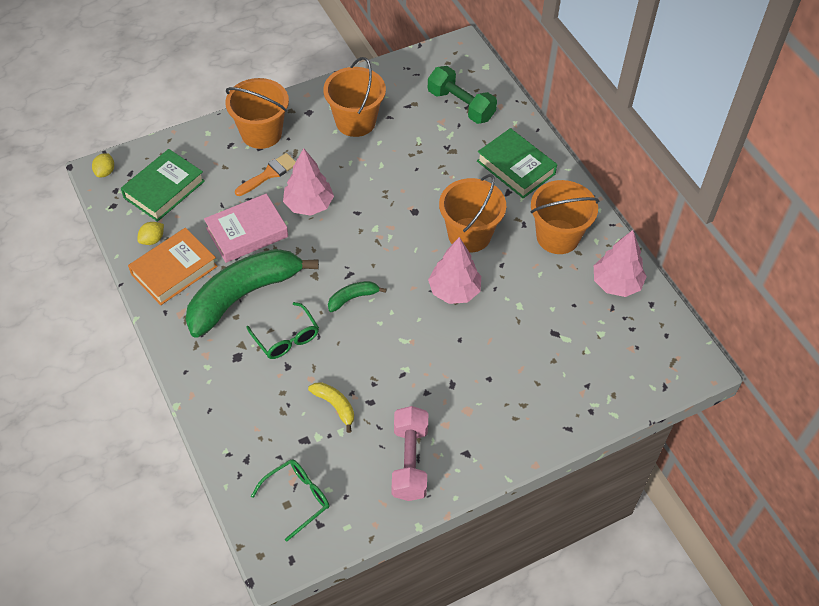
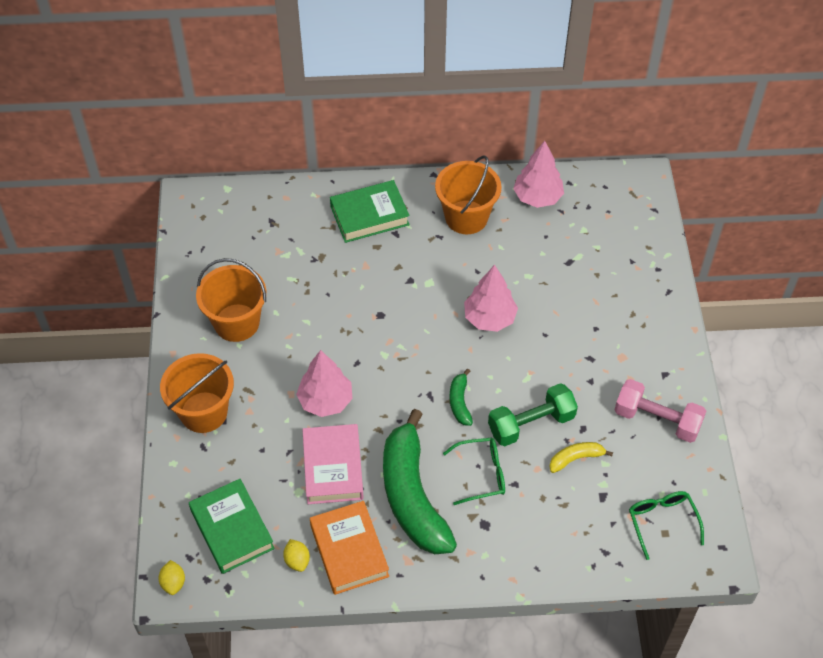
camera: 65 degrees left, 0 degrees up
(105, 172) = (173, 582): yellow lemon -> yellow lemon turned 45 degrees clockwise
(269, 174) = (265, 423): orange brush -> none
(461, 105) = (267, 228): green dumbbell -> green dumbbell (531, 424)
(469, 235) = (431, 282): orange bucket -> none

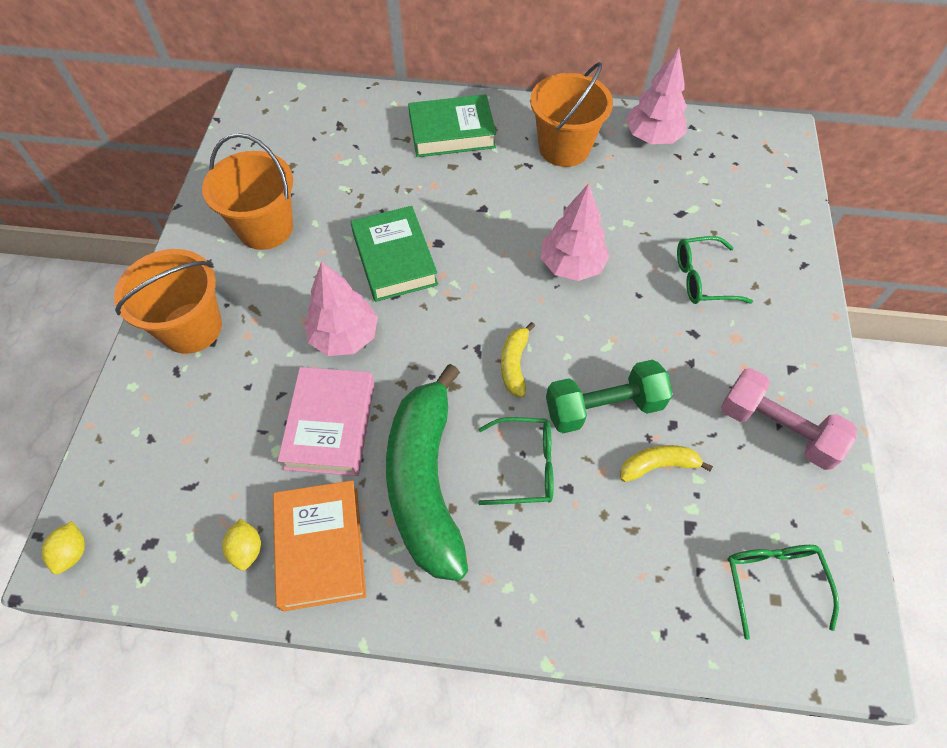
camera: 10 degrees right, 5 degrees up
(232, 529) = (175, 488): green book -> green book (394, 259)
(460, 402) = (514, 364): green banana -> yellow banana
(592, 314) = (702, 278): none -> green glasses

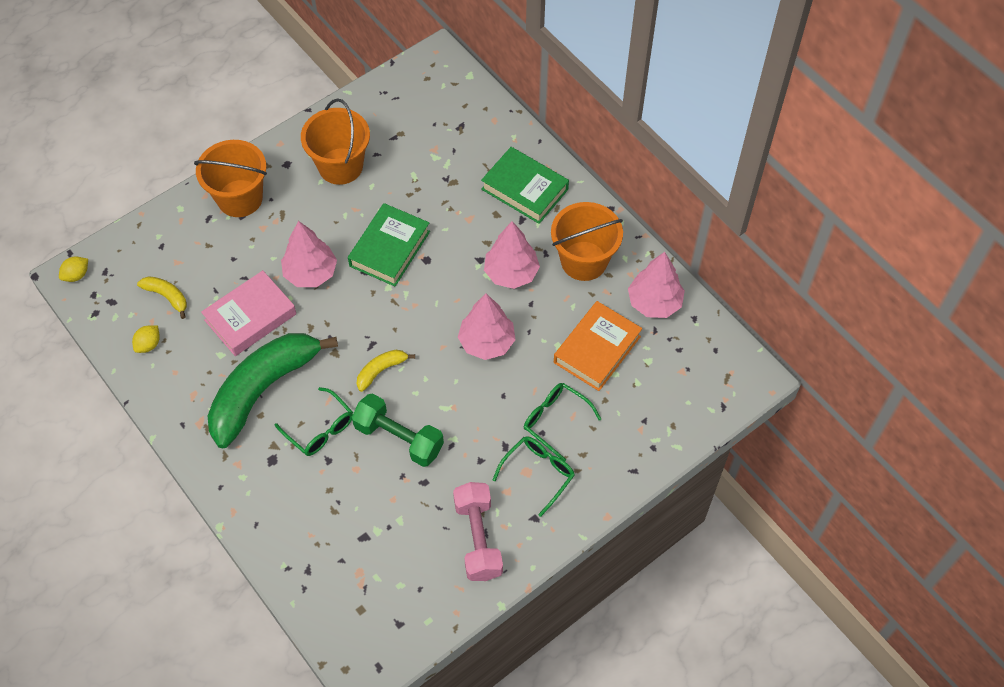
camera: 45 degrees right, 0 degrees up
(321, 547) = (181, 375): orange book -> orange book (597, 349)
(521, 199) = (511, 273): none -> pink tree
(658, 465) = (388, 494): yellow banana -> yellow banana (167, 296)
(773, 582) = (370, 601): green glasses -> green glasses (538, 473)

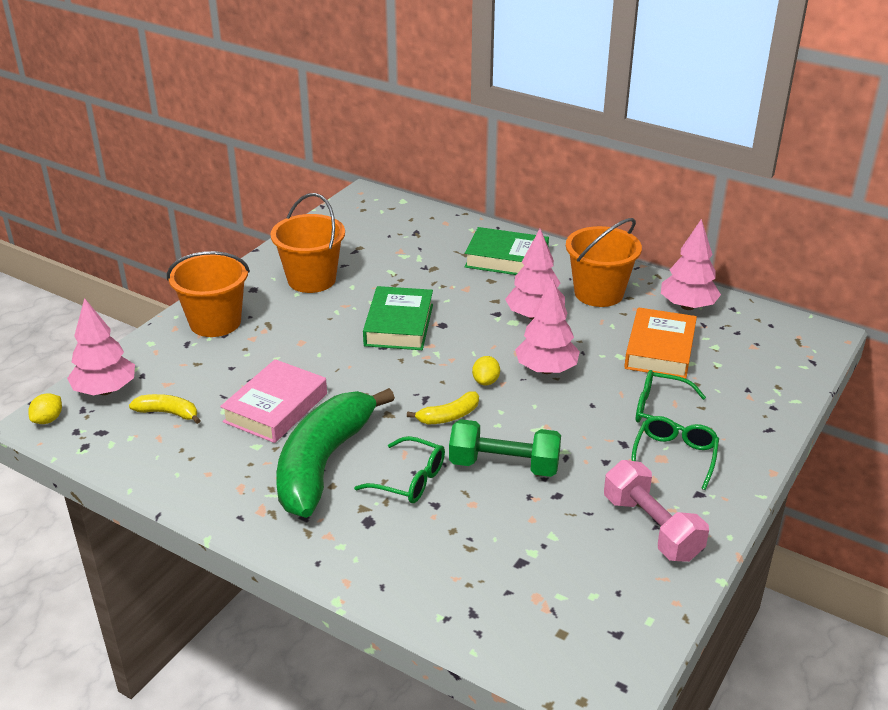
camera: 20 degrees left, 25 degrees down
(148, 344) = (164, 457): yellow lemon -> yellow lemon (486, 381)
(310, 273) = (325, 360): pink tree -> pink tree (105, 390)
(381, 371) = (449, 416): yellow banana -> yellow banana turned 150 degrees counterclockwise

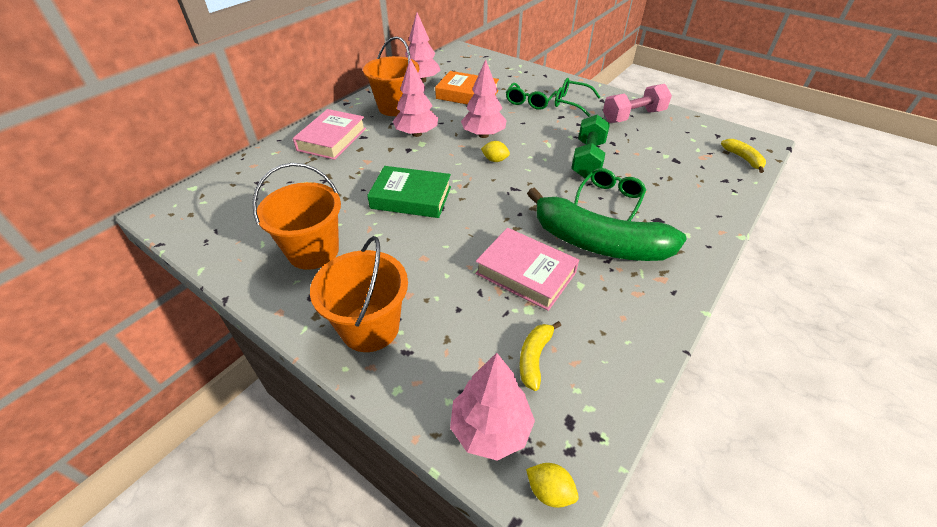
camera: 85 degrees left, 10 degrees up
(449, 416) = (536, 178): yellow banana -> yellow banana (743, 159)
(506, 259) = (332, 139): green book -> pink book

